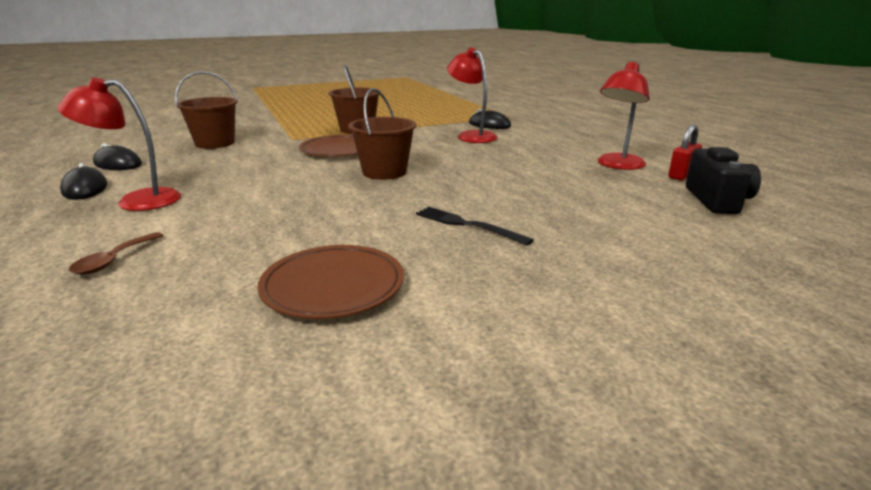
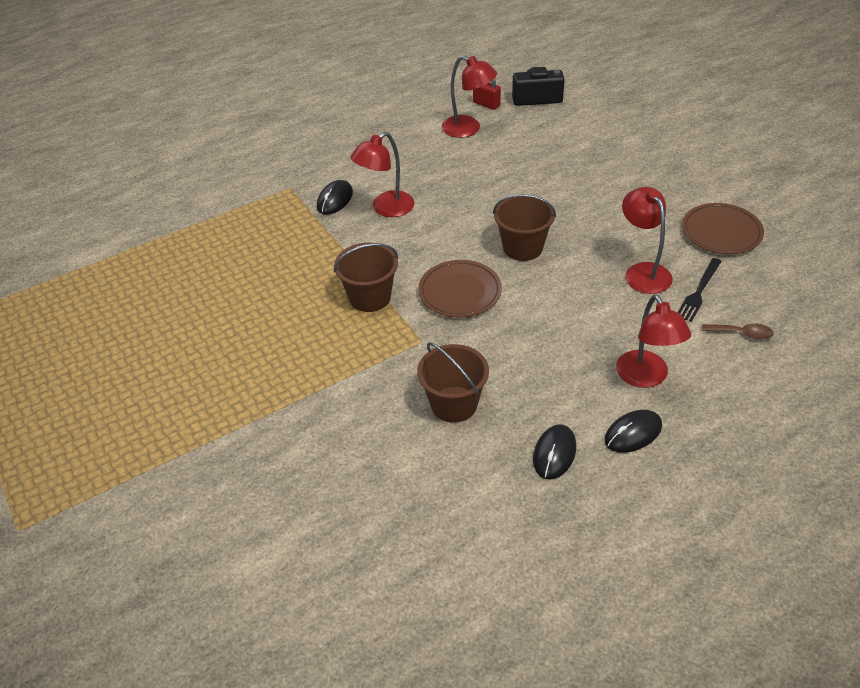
camera: 95 degrees left, 20 degrees up
(294, 219) = (643, 272): none -> red lamp
(468, 225) = (619, 193): black fork -> black fork (699, 291)

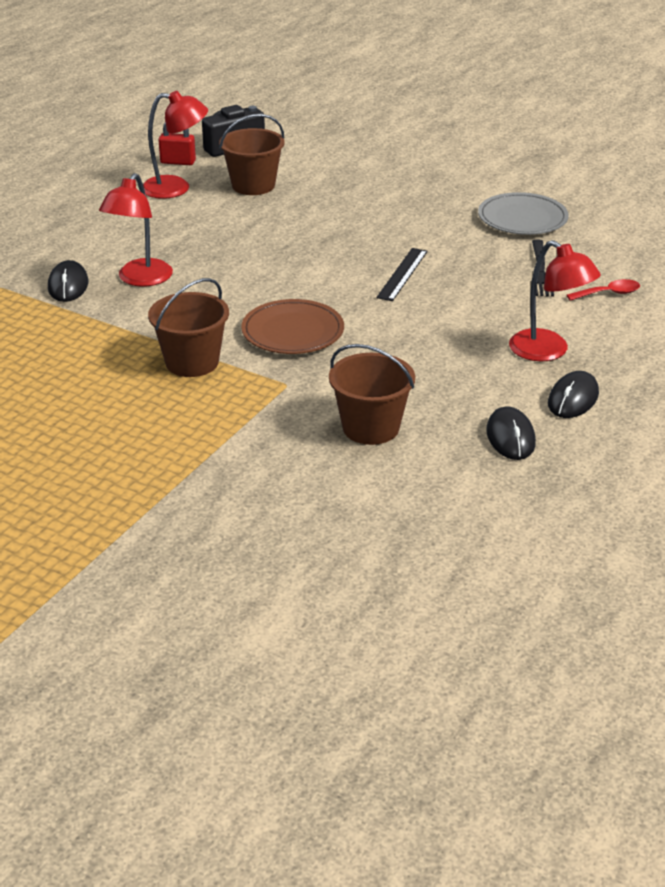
camera: 30 degrees left, 10 degrees down
(522, 247) = (329, 277): brown bucket -> brown bucket (253, 185)
(581, 261) = (402, 274): none -> black ruler
(643, 272) = (472, 268): red lamp -> none
(721, 232) = (522, 218): brown plate -> grey plate
(742, 333) = (608, 293): brown spoon -> red spoon

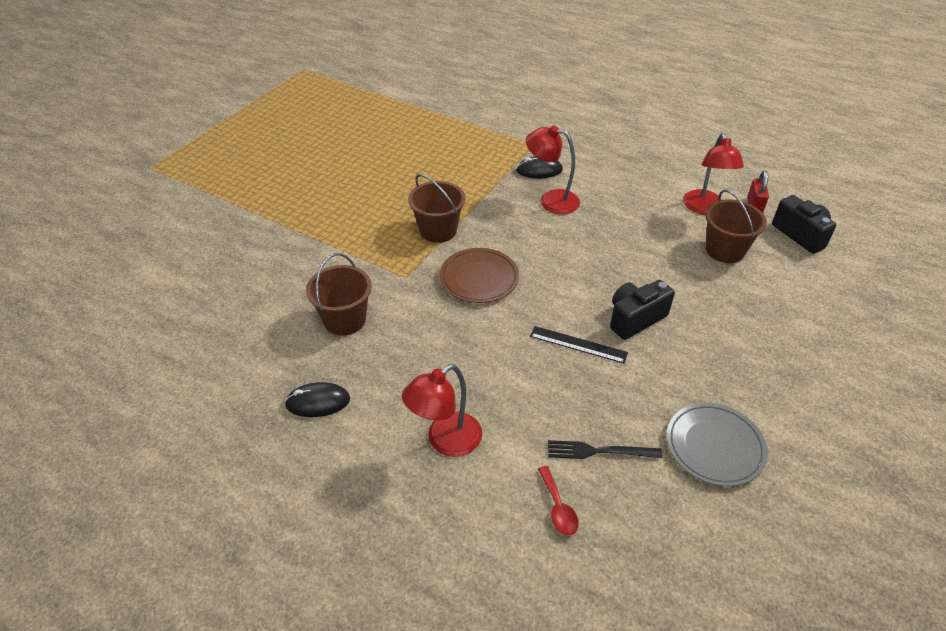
camera: 90 degrees right, 10 degrees up
(362, 241) = (635, 319): none -> black camera
(573, 399) = (367, 451): black mouse -> none

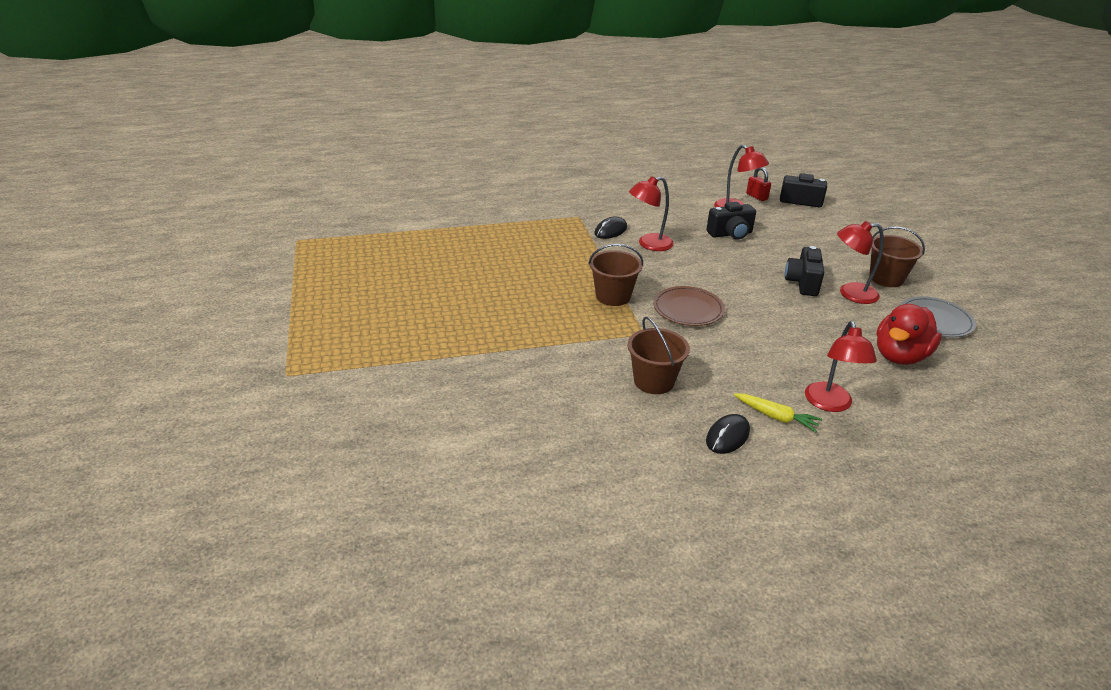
camera: 45 degrees left, 10 degrees down
(381, 416) = (776, 417): none -> yellow carrot
(558, 507) = (931, 394): red spoon -> none
(578, 344) = (800, 312): black ruler -> none
(599, 451) = (900, 356): black fork -> red duck
(650, 230) = (730, 234): none -> black camera
(667, 359) = (850, 293): none -> red lamp
(725, 250) = (782, 225): brown bucket -> brown bucket (886, 278)

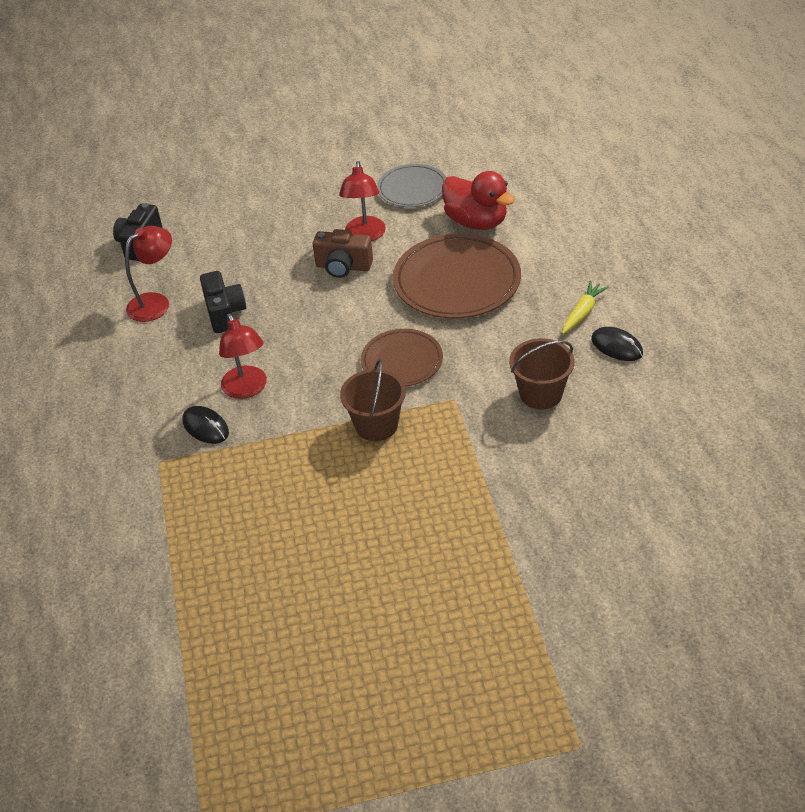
camera: 85 degrees left, 10 degrees up
(756, 196) = (122, 280): red padlock -> none
(802, 283) = (343, 267): black camera -> brown camera
(802, 341) = (457, 281): none -> brown plate
(830, 404) = (557, 276): red lamp -> none
(886, 278) = (333, 206): brown bucket -> none

